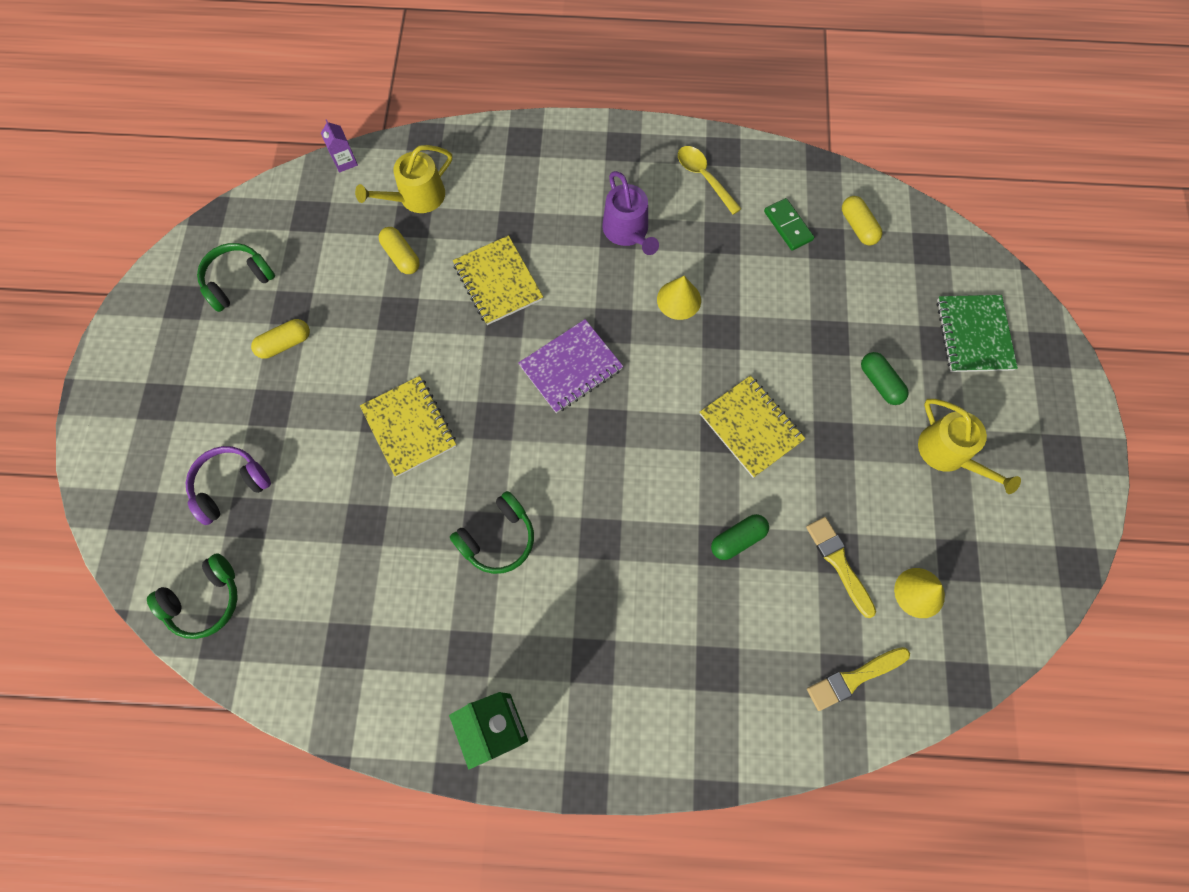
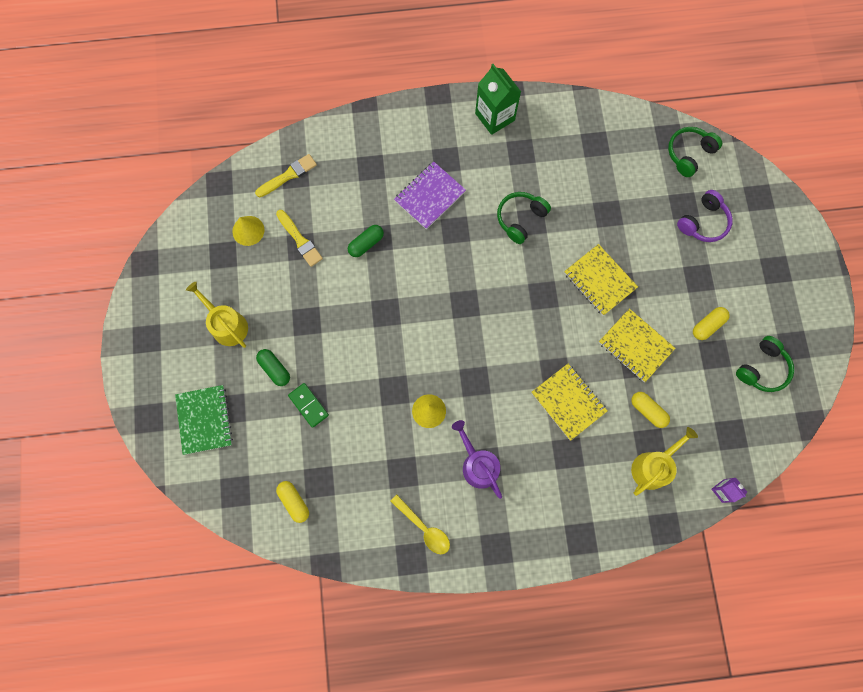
camera: 170 degrees right, 5 degrees up
(571, 367) = (498, 343): purple notebook -> purple notebook (429, 196)
(751, 427) = (365, 320): yellow notebook -> yellow notebook (635, 346)
(788, 226) = (350, 492): green domino -> green domino (308, 405)

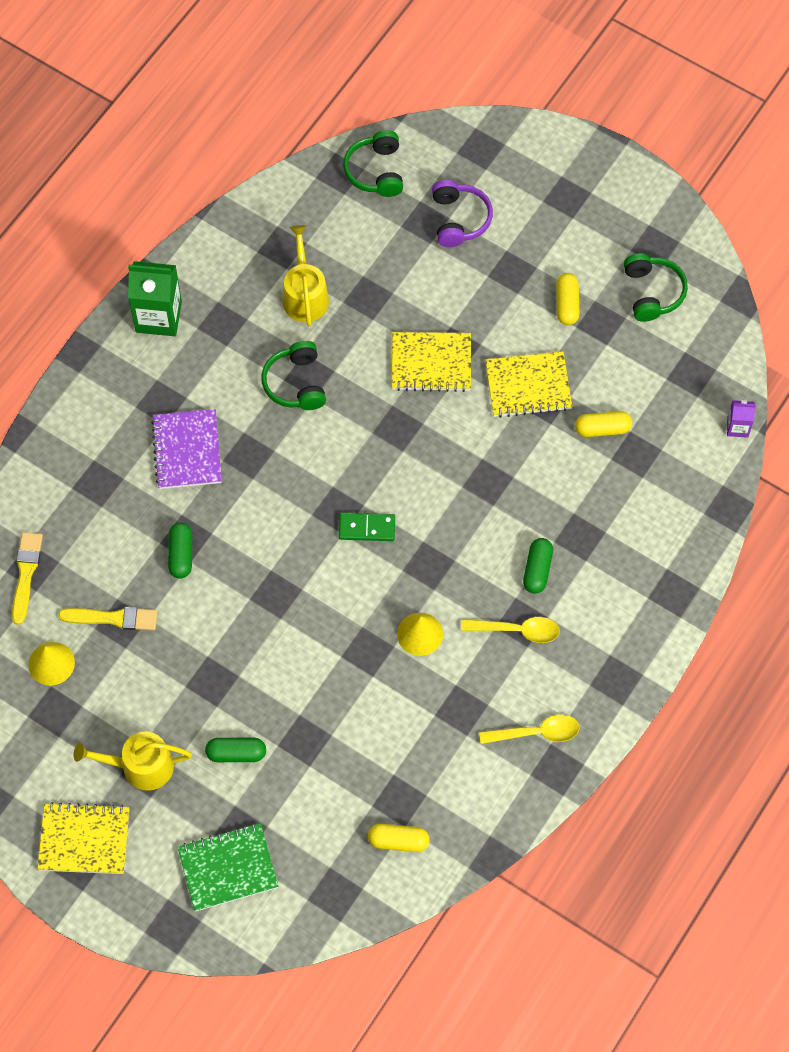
camera: 50 degrees left, 10 degrees down
(204, 420) = (228, 868): green notebook -> green notebook turned 45 degrees counterclockwise
(308, 405) = (307, 749): green domino -> green domino (367, 528)
(478, 464) = (517, 630): purple watering can -> yellow spoon
(525, 445) = (537, 570): none -> green capsule
(568, 402) = (529, 494): yellow notebook -> yellow notebook (84, 840)
(653, 466) = (661, 469): yellow watering can -> yellow watering can (305, 295)

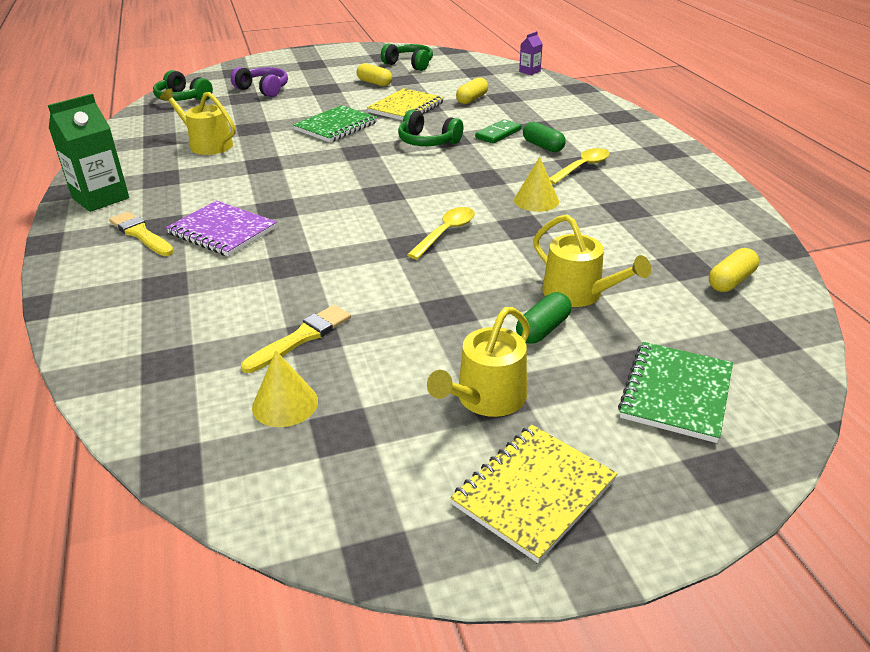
camera: 50 degrees left, 30 degrees down
(26, 574) = (166, 371): yellow brush -> yellow brush (141, 234)
(181, 554) = (303, 273): green capsule -> none
(296, 383) = (259, 170): green headphones -> green headphones (427, 142)
(298, 749) = (578, 293): none -> yellow watering can
(367, 528) = (416, 188): green domino -> green domino (498, 134)
(431, 363) = (336, 126): yellow notebook -> green notebook
(536, 733) = (680, 189): yellow spoon -> yellow spoon (445, 233)

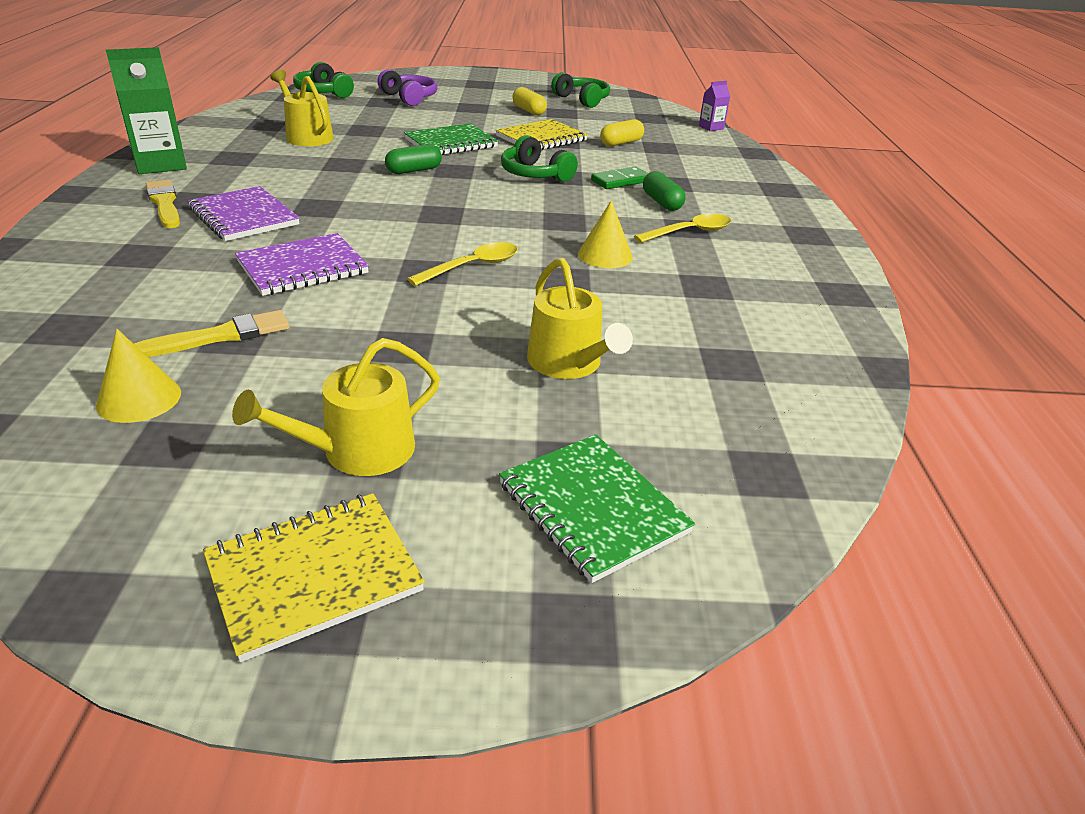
camera: 15 degrees right, 0 degrees up
(313, 265) = (303, 268): none -> purple notebook
(543, 329) = (491, 392): green capsule -> green capsule (414, 170)
(676, 393) = (592, 508): green notebook -> green notebook turned 75 degrees counterclockwise
(730, 281) = (774, 394): yellow capsule -> none

